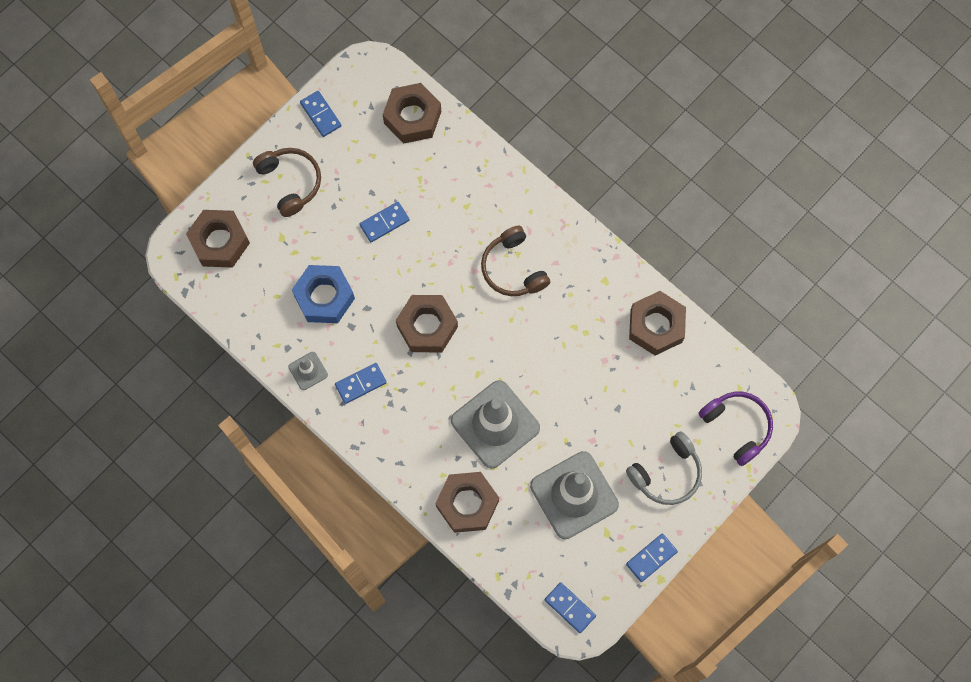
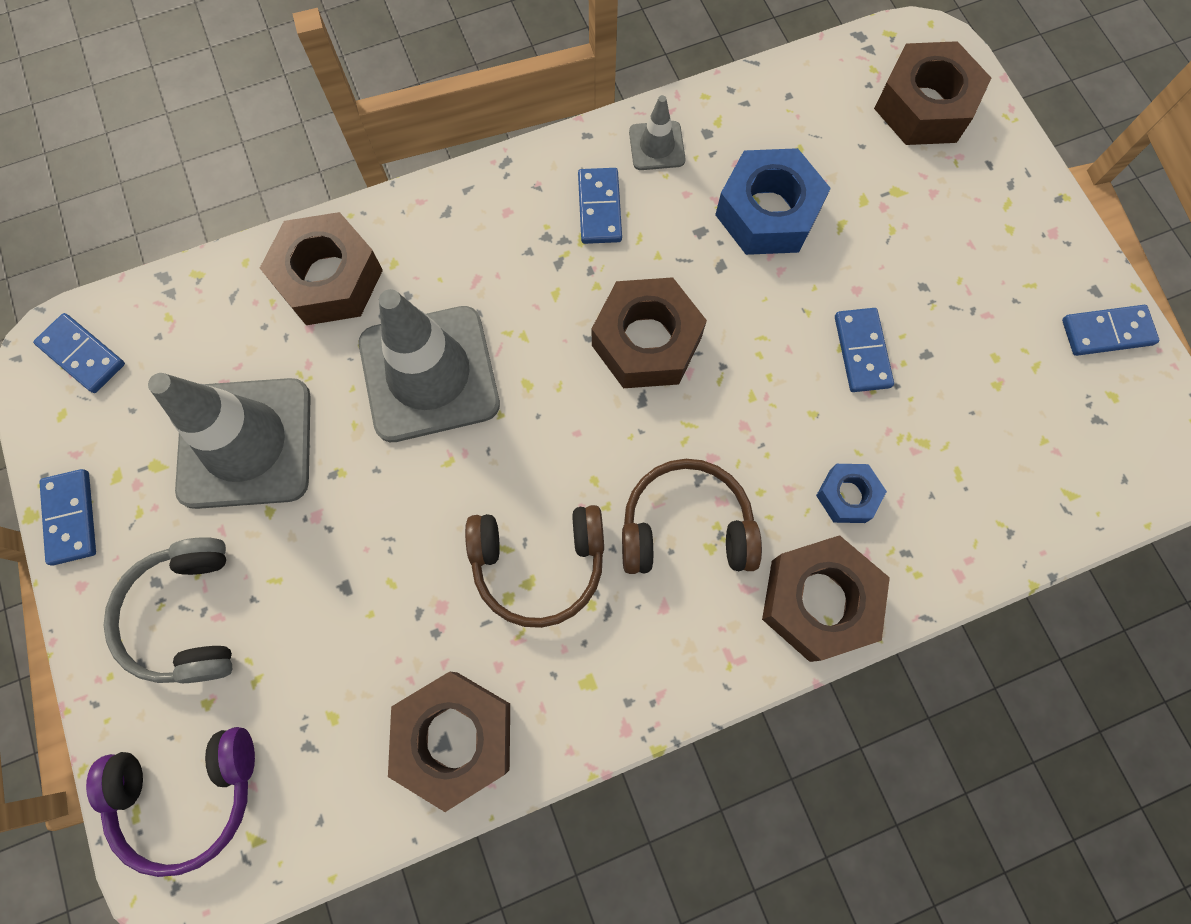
camera: 115 degrees right, 0 degrees up
(290, 182) = (992, 239): brown headphones -> brown headphones (539, 564)
(412, 117) = (1052, 481): brown nut -> brown nut (818, 601)
(463, 203) = (847, 496): none -> blue nut
(570, 608) = (82, 354): blue domino -> blue domino turned 60 degrees clockwise

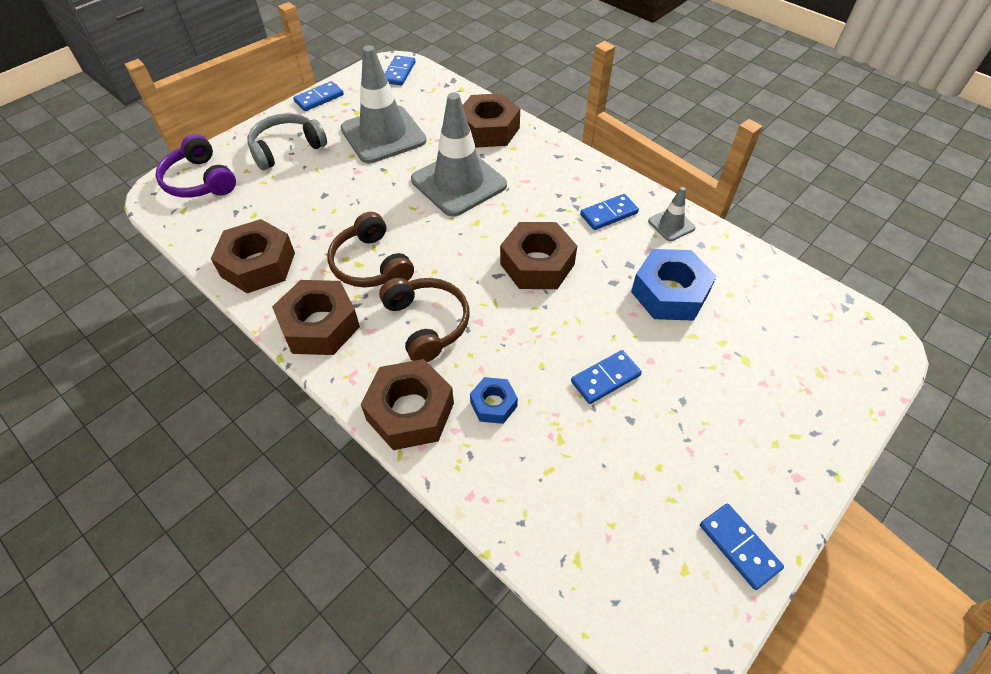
camera: 65 degrees right, 20 degrees down
(924, 106) = (829, 354): brown nut -> brown nut (320, 325)

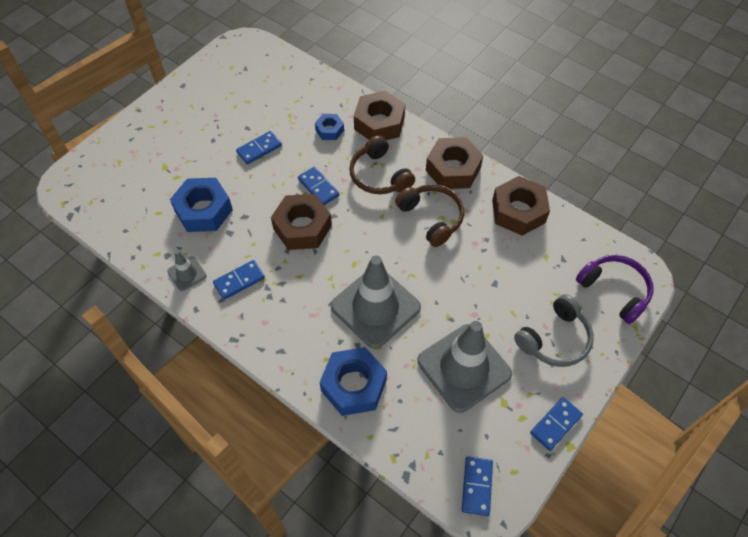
camera: 175 degrees right, 5 degrees up
(489, 129) = (353, 385): brown nut -> blue nut
(739, 546) = (202, 76): blue domino -> blue domino (318, 187)

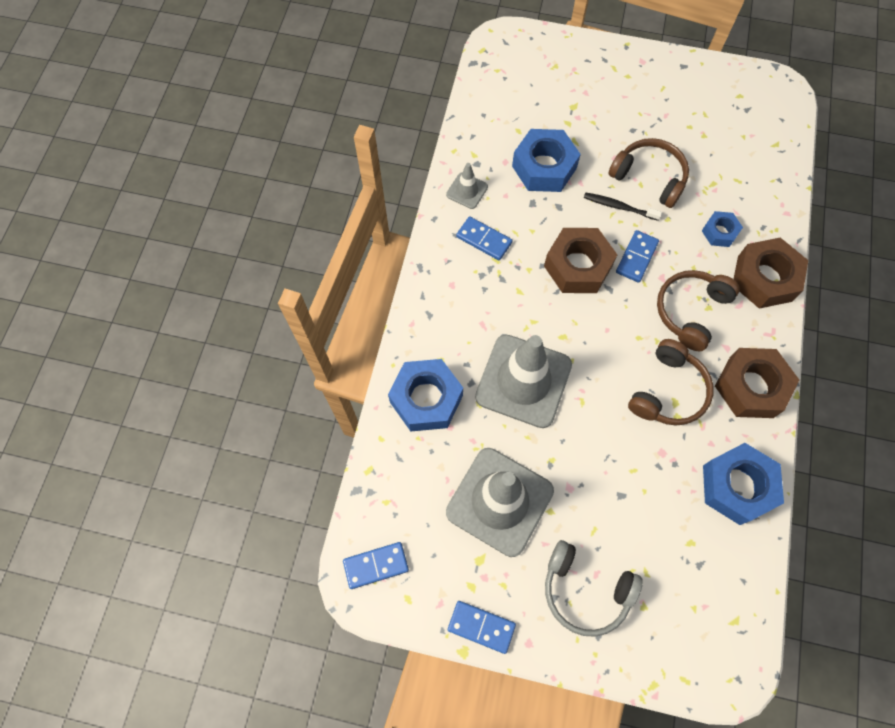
camera: 65 degrees right, 10 degrees up
(259, 149) = (649, 177): blue domino -> brown headphones
(270, 178) = (619, 207): none -> black toothbrush
(518, 211) = (737, 486): brown nut -> blue nut
(615, 290) = (690, 644): purple headphones -> none

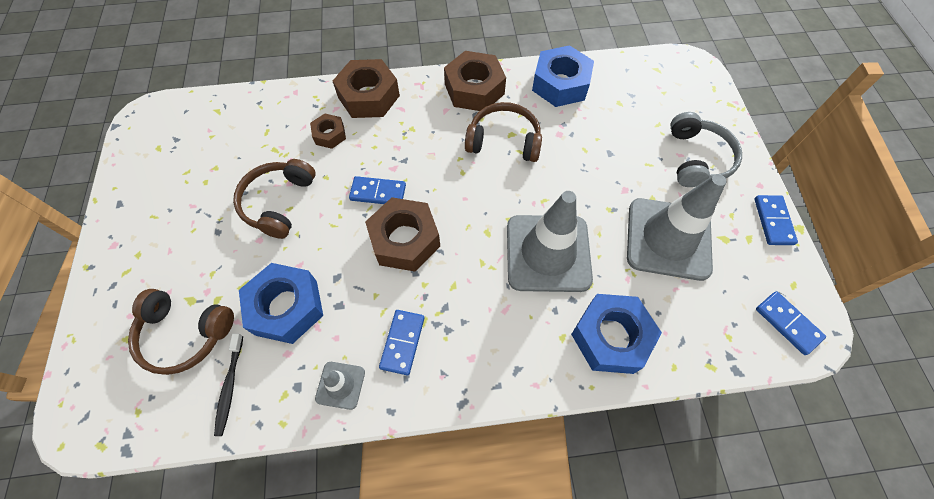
camera: 110 degrees left, 5 degrees down
(619, 207) = (322, 221): black toothbrush -> black toothbrush (230, 386)
(690, 311) = (420, 140): brown headphones -> brown headphones (185, 334)
(719, 232) = (329, 135): blue nut -> brown nut

